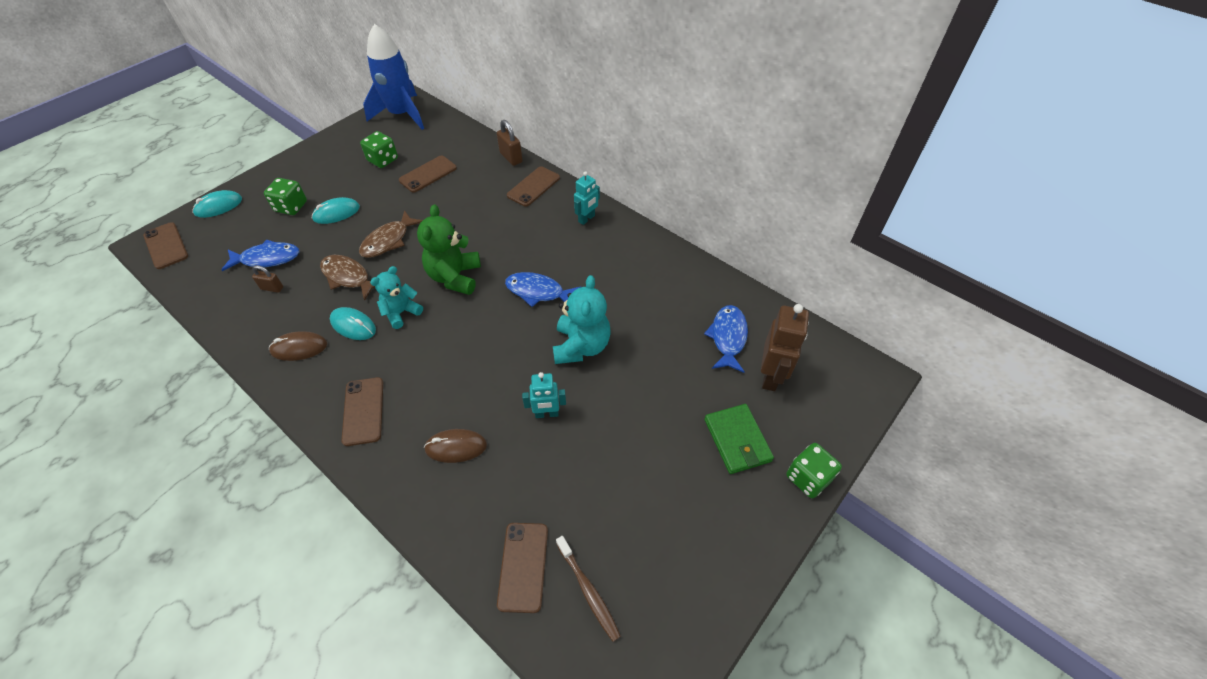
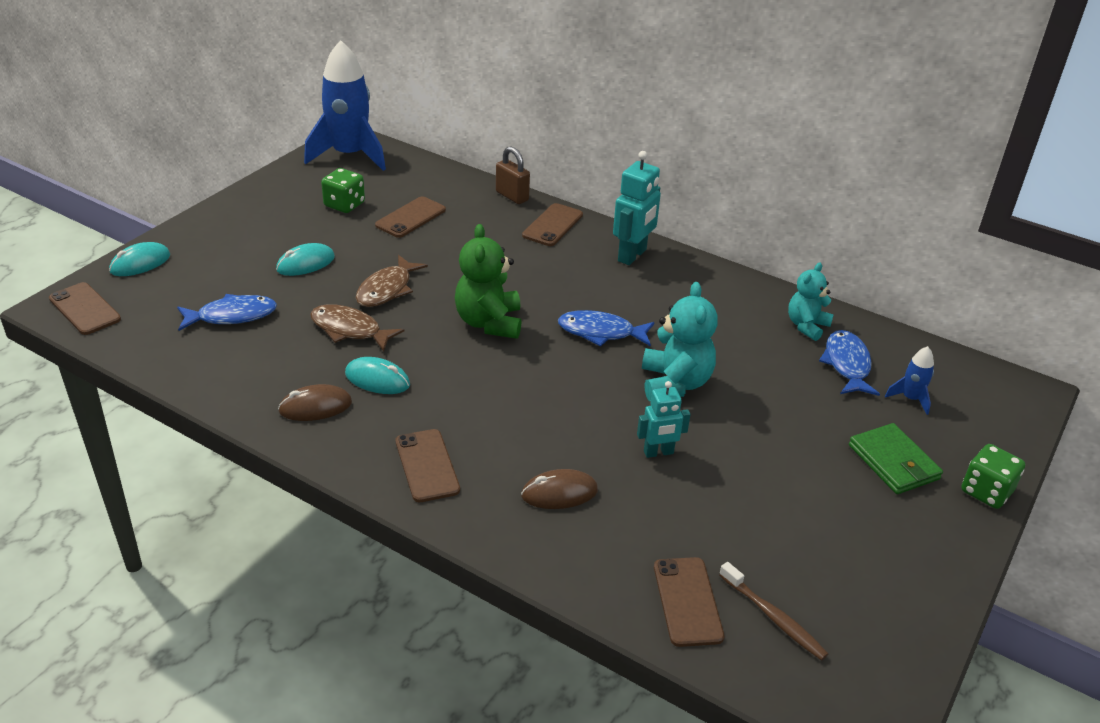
camera: 10 degrees left, 15 degrees down
(272, 288) = (252, 347): brown padlock -> none
(291, 207) = (241, 259): green dice -> none
(401, 312) = (434, 363): turquoise teddy bear -> turquoise teddy bear (806, 326)
(587, 219) = (632, 255): turquoise robot -> turquoise robot, size x1.57
(771, 376) = (910, 399): brown robot -> blue rocket

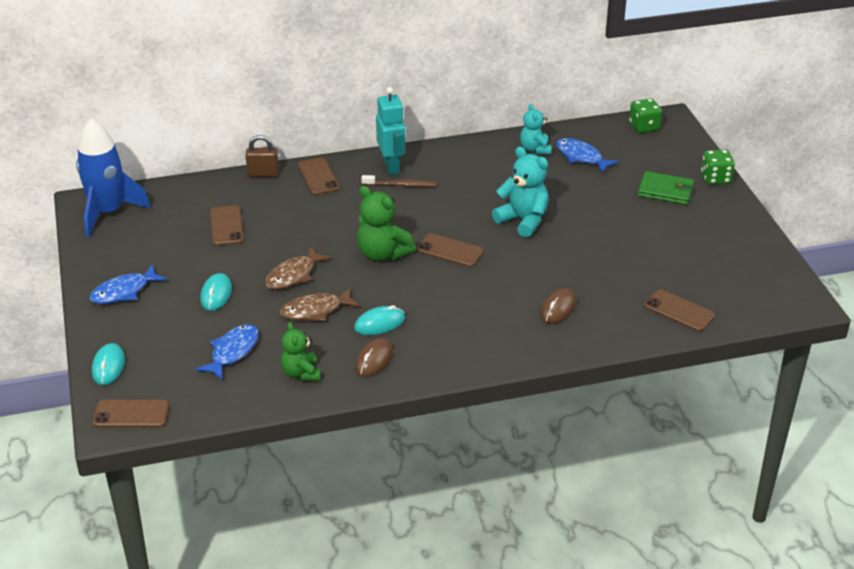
camera: 45 degrees left, 0 degrees up
(244, 372) = (301, 373): none -> green teddy bear
(344, 205) = (169, 245): green dice -> green dice (644, 126)
(387, 289) = (293, 275): brown fish -> brown fish turned 60 degrees clockwise
(427, 465) = (479, 343): brown phone -> brown phone (450, 251)
(601, 332) = (446, 219): blue fish -> blue fish (124, 292)
(658, 453) = (569, 258): turquoise robot -> none
(774, 618) = (717, 291): brown toothbrush -> brown toothbrush (401, 185)
(910, 399) = (630, 155): blue rocket -> none

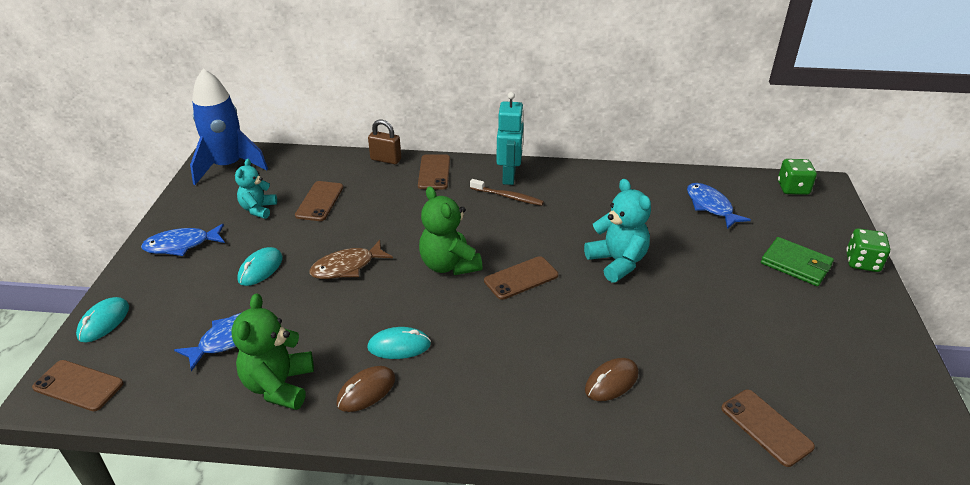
camera: 20 degrees right, 0 degrees up
(301, 373) = (279, 385): green teddy bear -> green teddy bear, size x1.51
(315, 310) = (343, 312): brown fish -> none
(450, 251) = (521, 278): brown phone -> brown phone turned 75 degrees counterclockwise
(535, 149) = (664, 188): turquoise teddy bear -> turquoise teddy bear (258, 209)

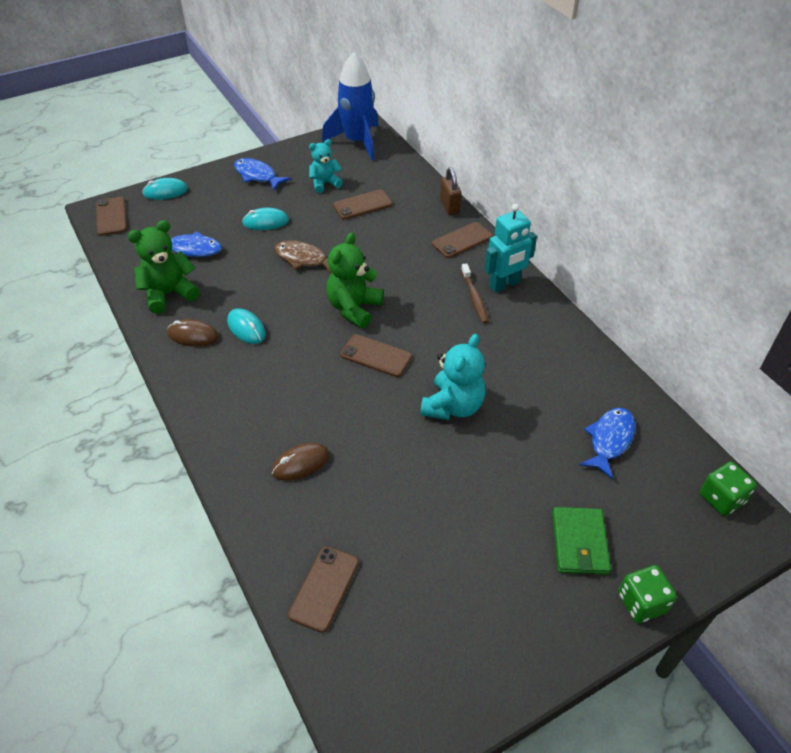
camera: 55 degrees right, 10 degrees up
(611, 382) = (300, 463): brown mouse -> brown mouse turned 45 degrees counterclockwise

